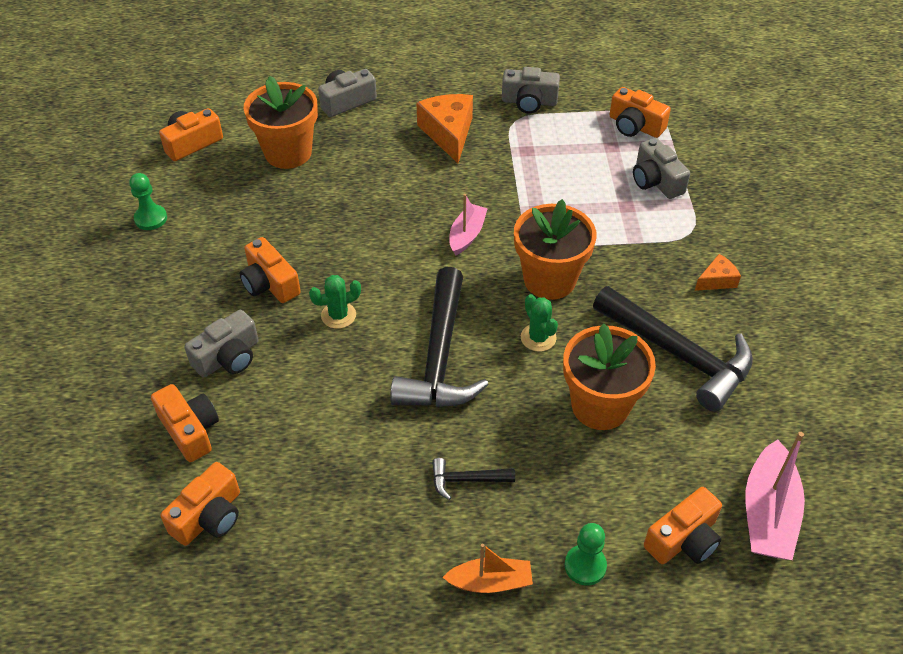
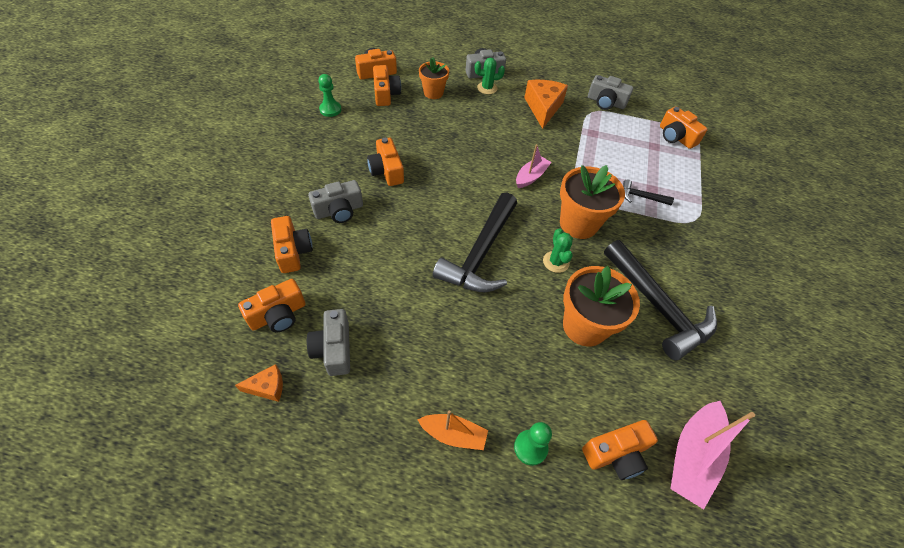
camera: 15 degrees right, 5 degrees up
(220, 173) = (385, 94): none -> orange camera
(288, 153) = (433, 93): orange flower pot -> orange flower pot, size x0.62
(338, 315) = (423, 205): green cactus -> green cactus (487, 88)
(467, 480) = (466, 349): black hammer -> black hammer (641, 197)
(656, 181) = (679, 177): grey camera -> grey camera (334, 349)
(716, 280) = (704, 260): orange cheese -> orange cheese (267, 387)

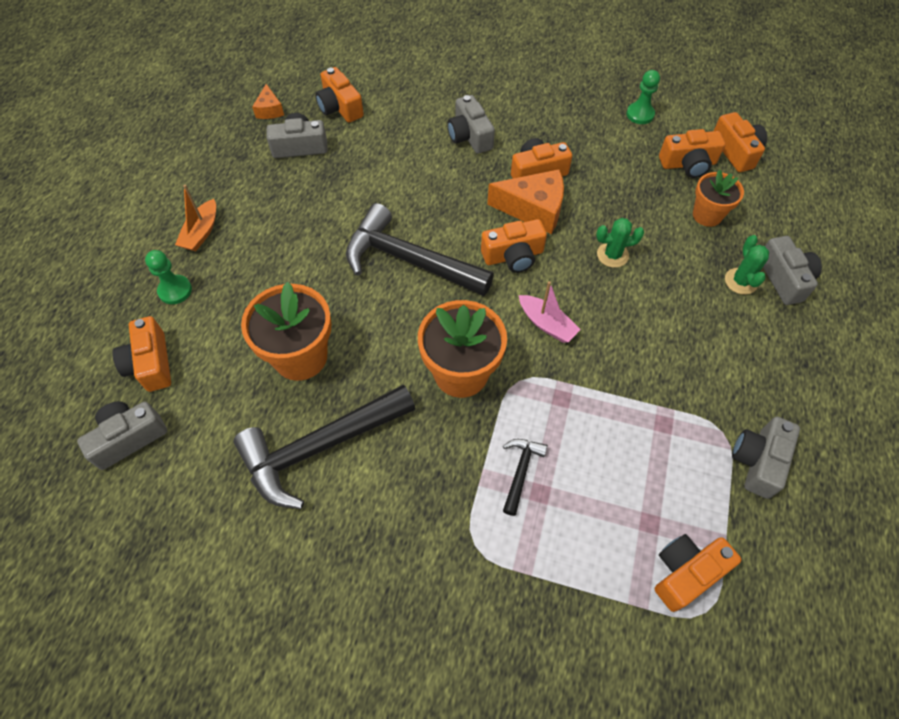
camera: 95 degrees right, 5 degrees up
(293, 251) = (413, 108): orange camera -> orange camera (513, 256)
(543, 108) = (711, 356): orange cheese -> orange cheese (533, 209)
(556, 262) = (395, 338): green cactus -> green cactus (612, 255)
(692, 457) = (129, 438): pink boat -> grey camera

